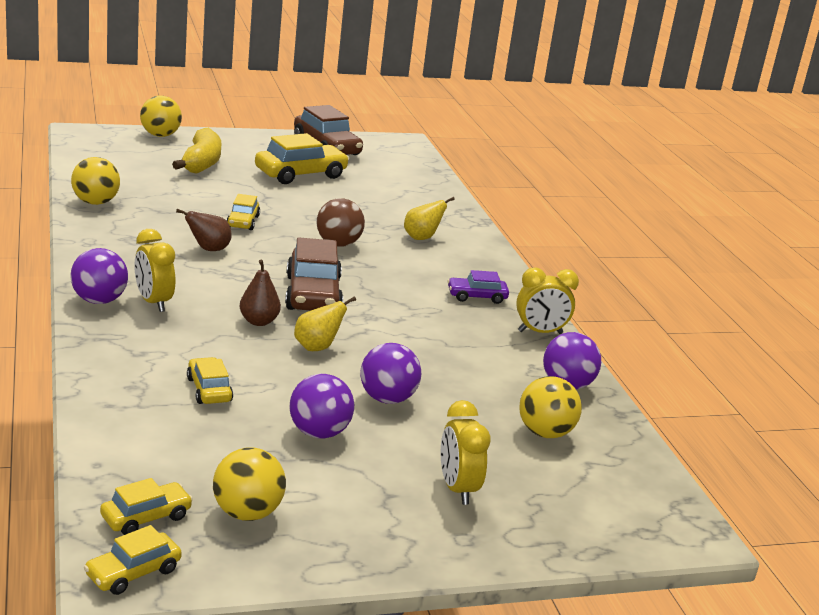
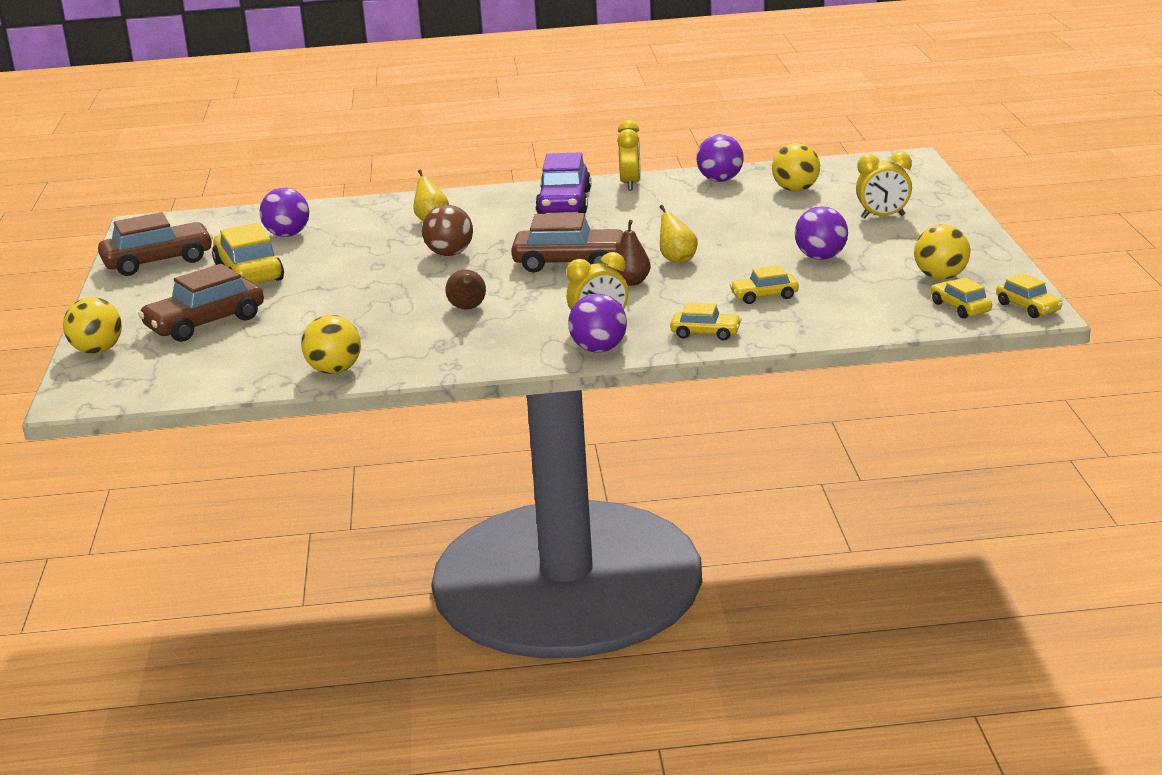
camera: 75 degrees left, 0 degrees up
(201, 163) = (205, 323): yellow banana -> brown car
(243, 221) = (392, 296): yellow car -> yellow car (705, 333)
(387, 399) = (760, 236): purple ball -> purple ball (287, 235)
(476, 297) = (564, 203): purple car -> purple car, size x1.82

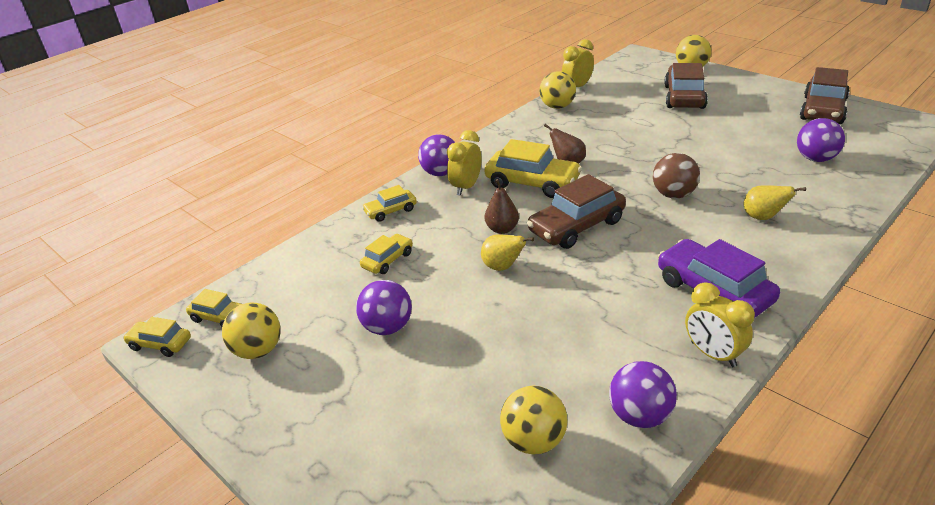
camera: 140 degrees right, 10 degrees up
(249, 272) = (752, 127): yellow car -> yellow car (532, 183)
(883, 217) = (384, 431): yellow clock -> yellow clock (577, 87)

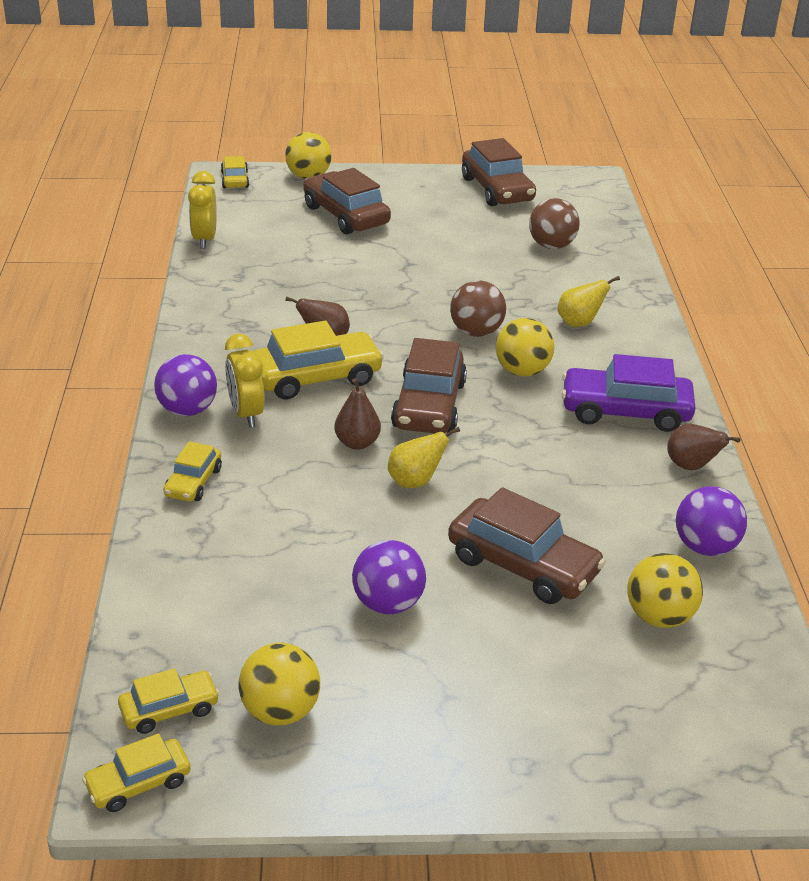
camera: 50 degrees left, 0 degrees up
(387, 260) = (278, 537): yellow car -> yellow car (235, 180)
(494, 351) = (523, 565): none -> brown car
(557, 106) = (215, 273): yellow ball -> yellow ball (522, 371)
(713, 354) = (691, 466): yellow clock -> brown pear
(815, 159) = (551, 246): purple ball -> brown ball

